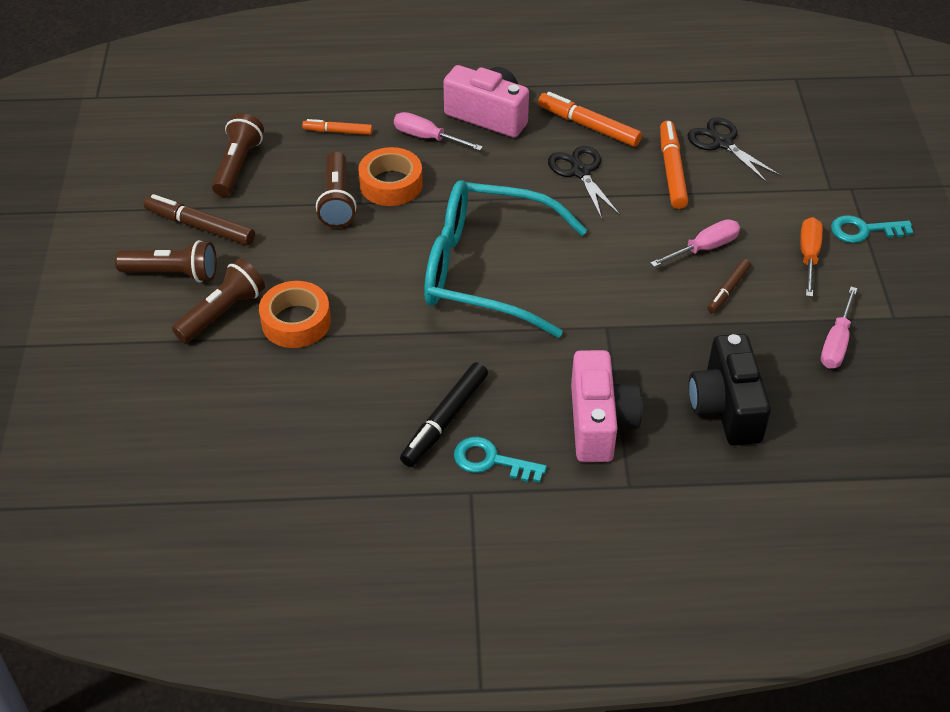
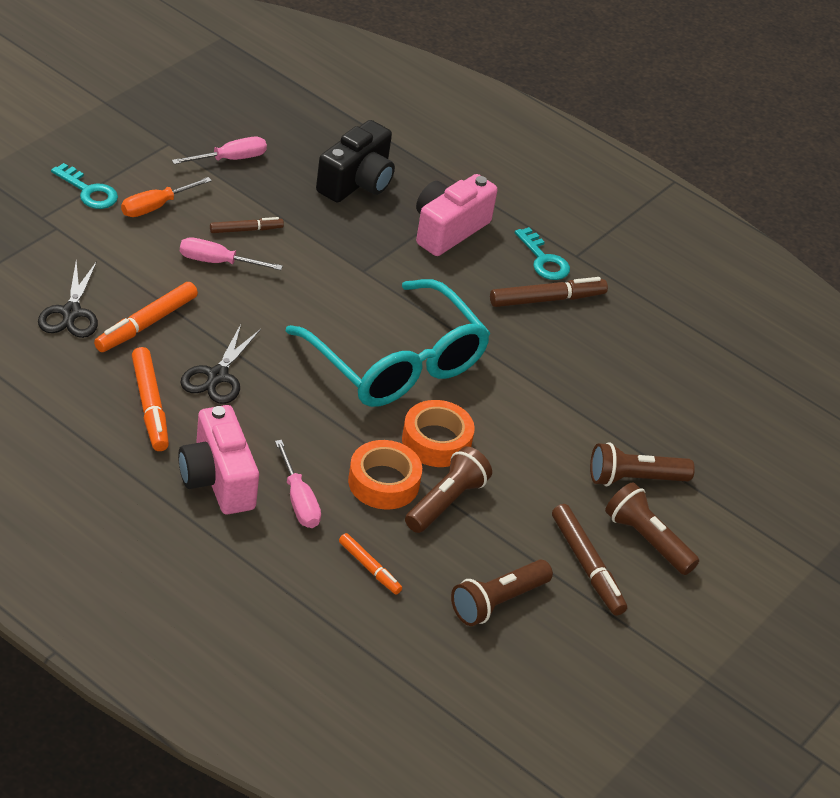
camera: 145 degrees left, 5 degrees down
(296, 322) = (583, 431): orange tape -> orange tape (436, 441)
(445, 420) = (547, 299): black marker -> brown marker

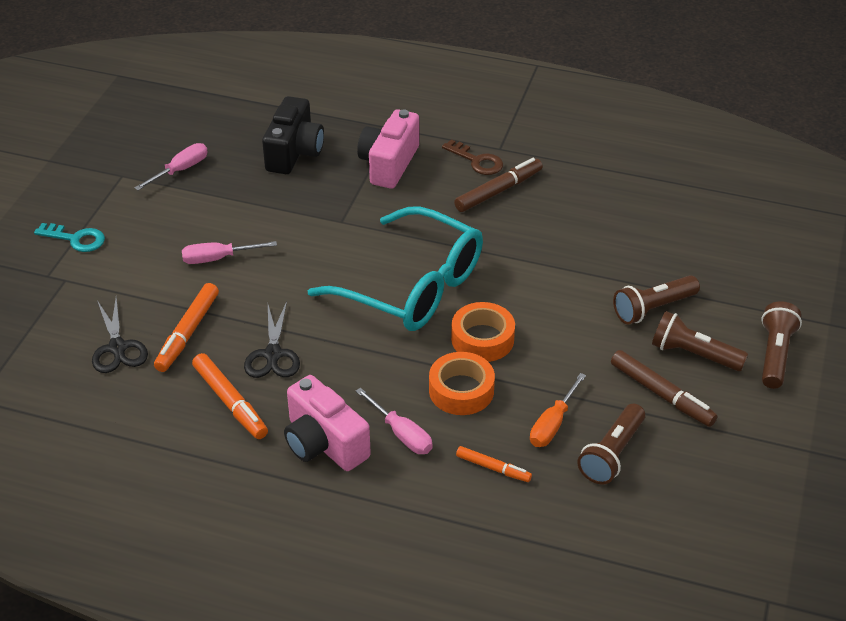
camera: 15 degrees left, 0 degrees up
(155, 207) = (140, 231): orange screwdriver -> orange screwdriver (552, 424)
(246, 230) = (226, 223): brown marker -> none
(446, 502) = (520, 386): brown flashlight -> brown flashlight (775, 354)
(543, 260) = (477, 161): turquoise key -> brown key

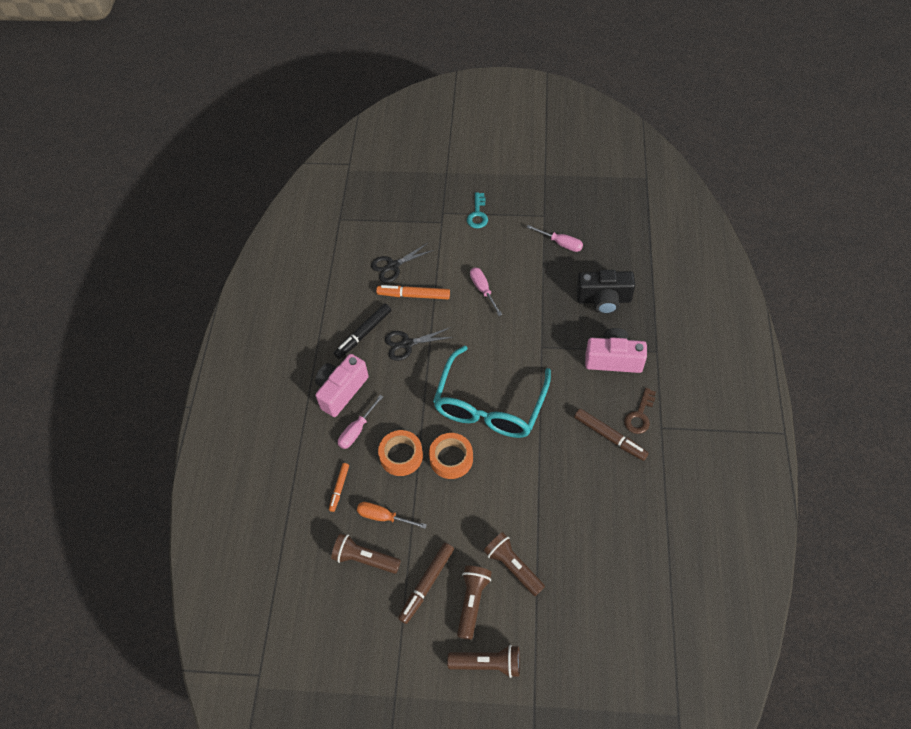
camera: 80 degrees right, 15 degrees up
(230, 402) = (363, 334): orange marker -> black marker

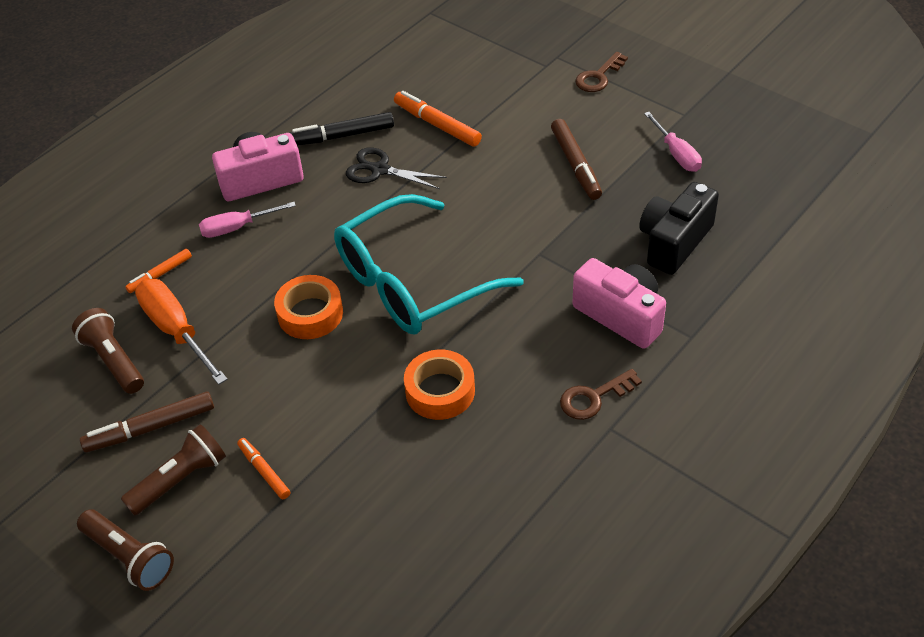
camera: 35 degrees right, 10 degrees down
(383, 517) = (176, 330): orange screwdriver -> orange screwdriver, size x1.51
(393, 266) = (443, 84): black scissors -> none
(401, 456) = (258, 279): orange tape -> orange tape (440, 391)
(477, 214) = (599, 76): turquoise key -> brown key
(483, 290) = (526, 158): pink screwdriver -> none
(513, 566) = (264, 471): brown flashlight -> orange marker
(604, 299) = (674, 242): black camera -> black camera turned 90 degrees clockwise
(610, 437) = (528, 400): brown marker -> brown marker (576, 165)

